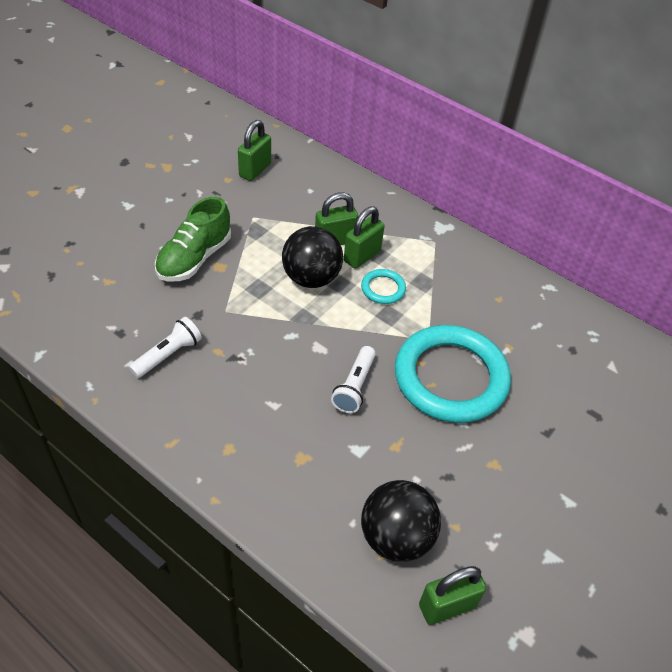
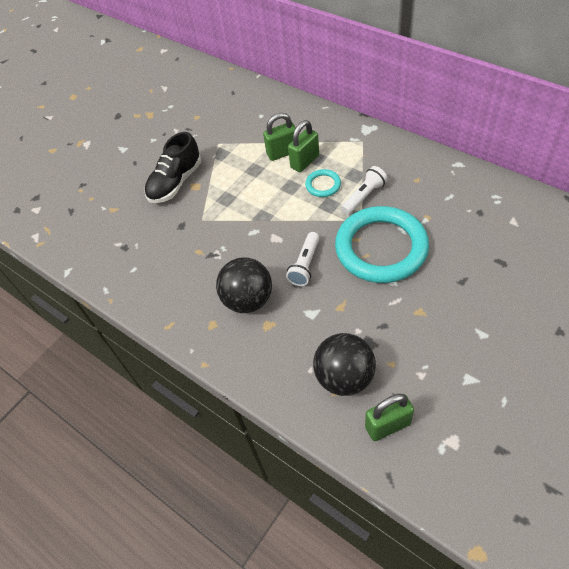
camera: 10 degrees right, 5 degrees up
(168, 355) = (161, 259): white flashlight -> white flashlight (364, 196)
(194, 258) = (175, 182): green shoe -> black shoe
(255, 170) = (217, 106): green padlock -> none
(311, 278) = (266, 185): black ball -> black ball (248, 300)

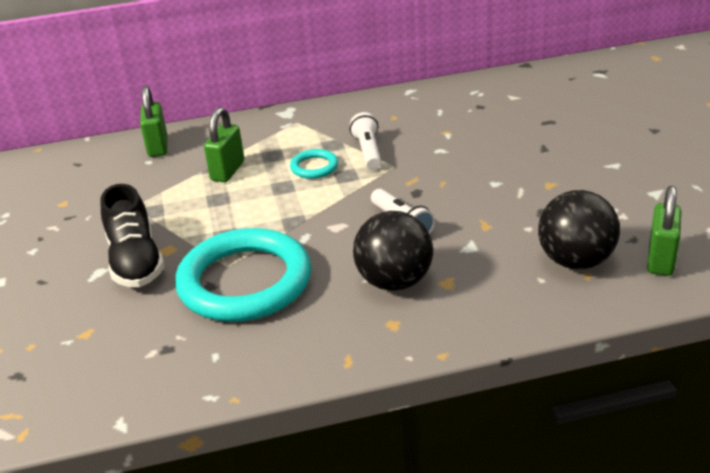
camera: 55 degrees left, 20 degrees down
(305, 161) = (264, 163): green padlock -> green padlock (158, 147)
(381, 248) = (446, 171): turquoise ring -> turquoise ring (245, 282)

